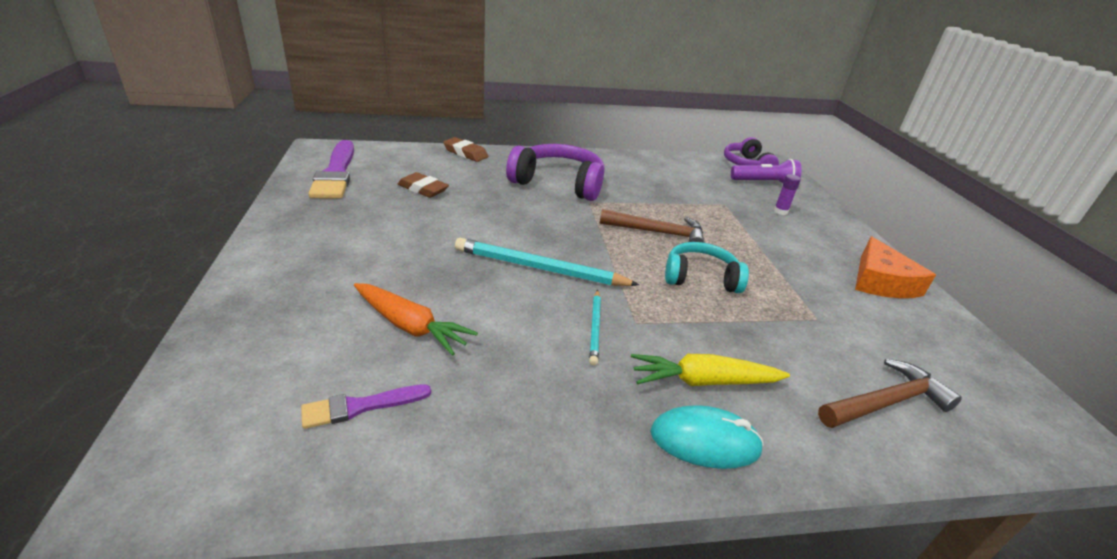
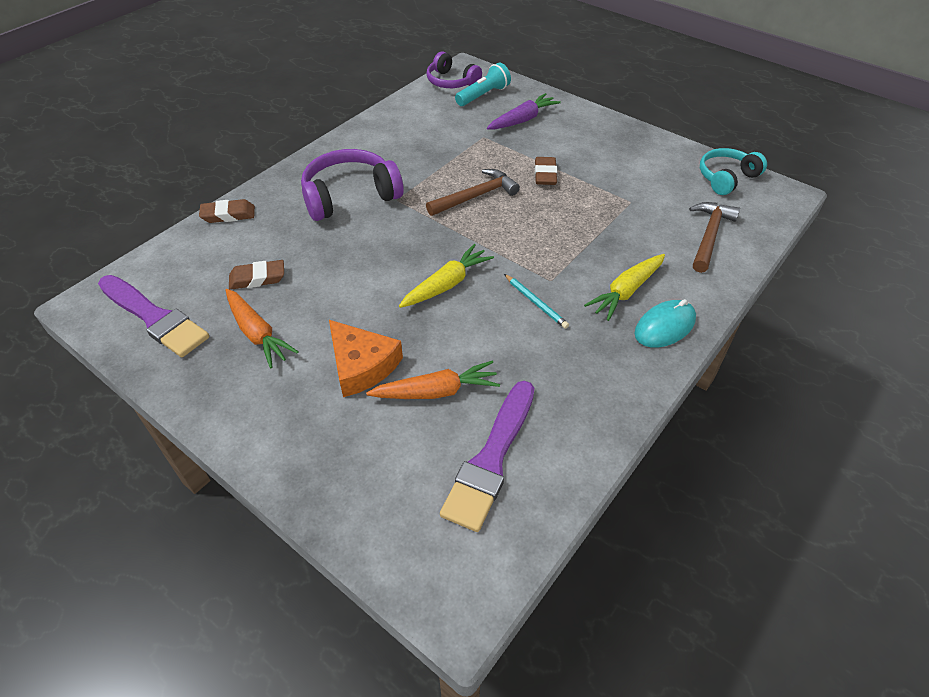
camera: 40 degrees left, 15 degrees up
(361, 406) = (491, 459): purple brush -> purple brush, size x1.84
(369, 214) = (257, 333): none -> orange carrot
(540, 268) = (447, 284): turquoise pencil -> yellow carrot
(700, 278) = (543, 217): turquoise headphones -> turquoise headphones (726, 178)
(748, 253) = (545, 174): none -> brown eraser
(764, 183) = (483, 95): purple flashlight -> turquoise flashlight
(780, 211) = (523, 120): purple glue stick -> purple carrot
(881, 281) = (632, 146): orange cheese -> orange cheese (361, 365)

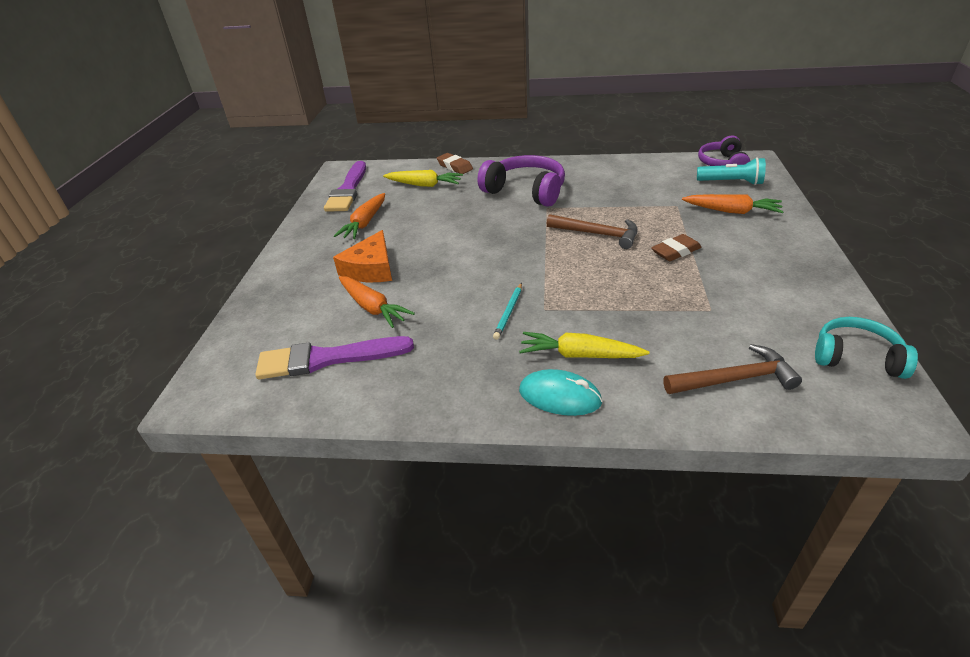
camera: 60 degrees right, 10 degrees down
(257, 278) = (411, 201): brown eraser -> none
(447, 284) = (483, 265): yellow carrot -> yellow carrot (424, 185)
(523, 120) = (732, 211): purple carrot -> orange carrot

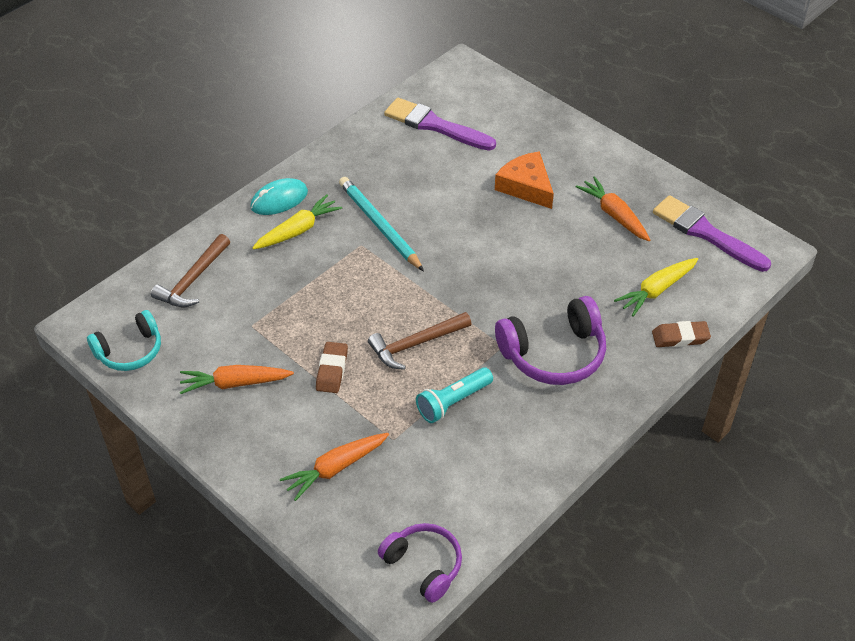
camera: 125 degrees right, 10 degrees up
(327, 359) = (435, 125): purple brush -> purple brush turned 90 degrees counterclockwise
(373, 307) = (469, 166): orange carrot -> orange carrot (234, 383)
(509, 312) = (380, 226): turquoise pencil -> turquoise pencil, size x1.88
(731, 182) = (380, 527): turquoise flashlight -> turquoise flashlight (453, 402)

